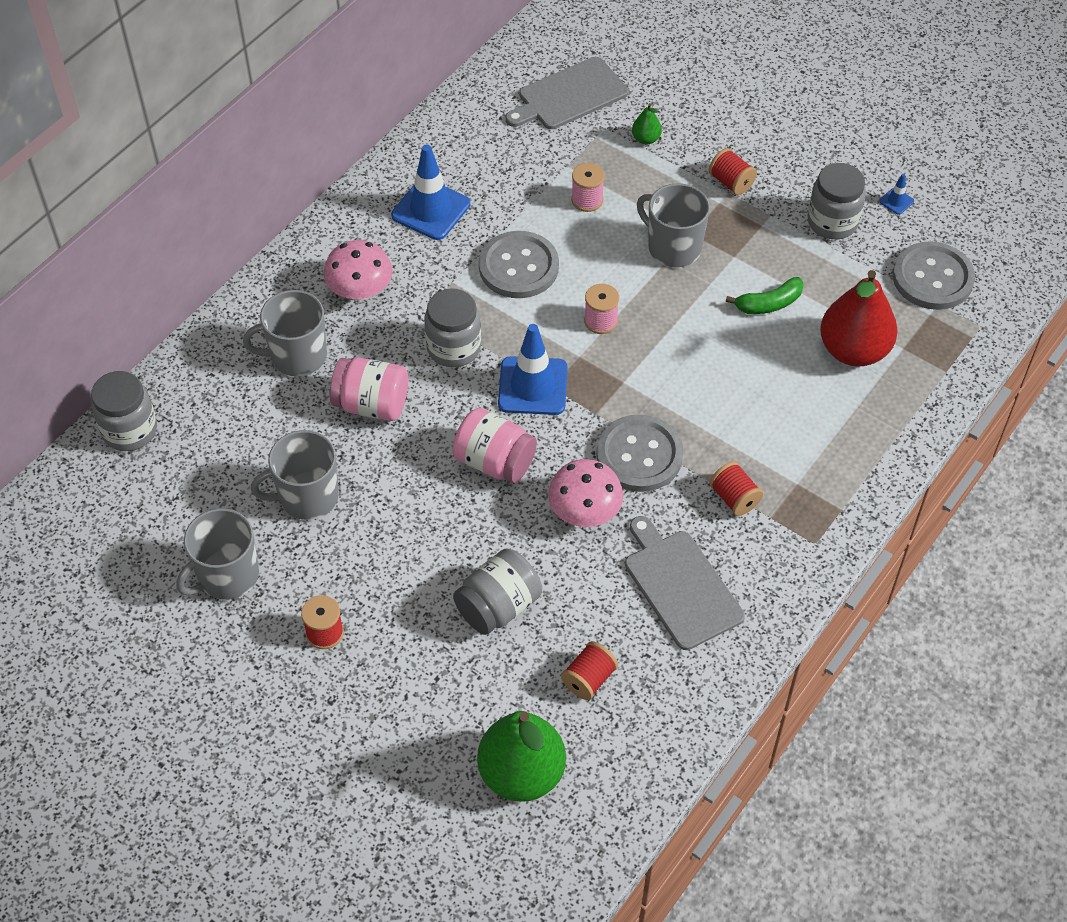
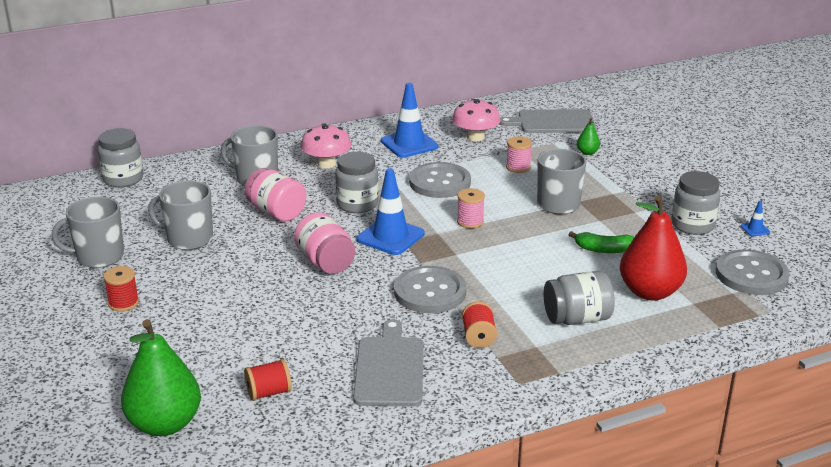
camera: 30 degrees right, 25 degrees down
(498, 606) = (249, 331): grey jar -> grey jar (577, 318)
(584, 511) = (361, 306): pink mushroom -> pink mushroom (475, 137)
(731, 182) = (631, 187): red spool -> none

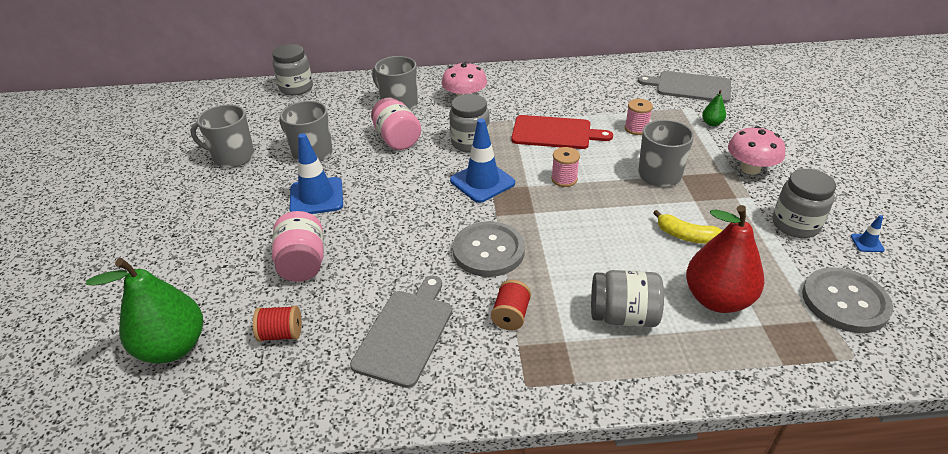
camera: 20 degrees right, 10 degrees up
(123, 303) = (222, 206): red spool -> none
(325, 262) = (410, 198): pink jar -> pink jar (303, 263)
(409, 144) = (546, 90): blue traffic cone -> blue traffic cone (316, 197)
(440, 182) = (555, 133): grey button -> red cutting board
(475, 137) = (609, 92): pink mushroom -> pink mushroom (750, 168)
(604, 249) = (686, 236): green banana -> yellow banana

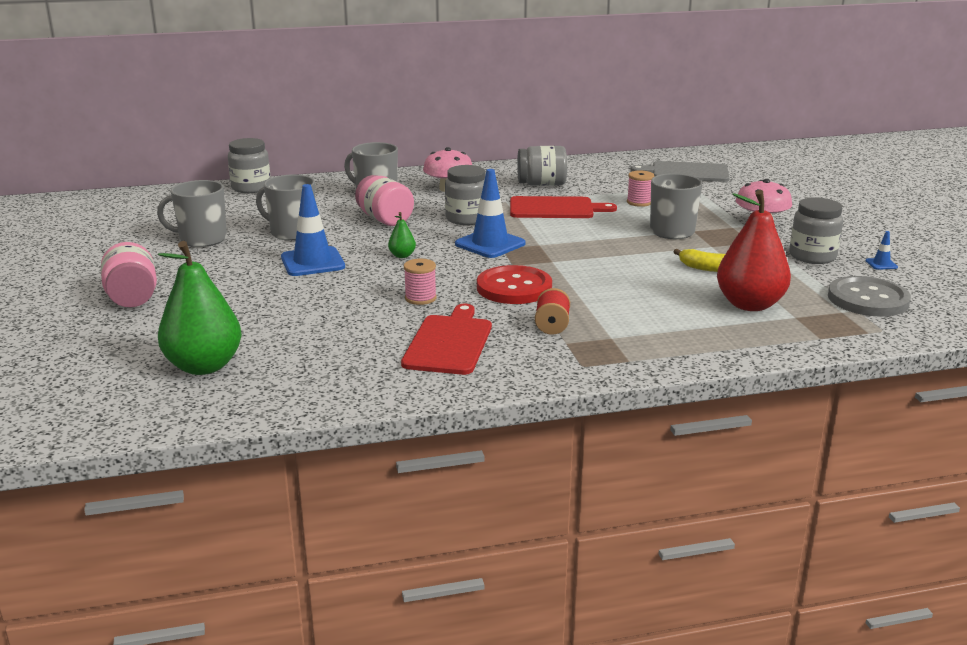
camera: 10 degrees left, 15 degrees down
(281, 334) = (318, 351): red spool -> none
(303, 263) = (319, 306): pink jar -> pink jar (132, 298)
(405, 333) = (449, 342): grey cutting board -> red cutting board
(488, 251) = (514, 288): grey button -> red button
(564, 179) = (575, 238): pink spool -> pink spool (420, 298)
(623, 316) = (663, 319): grey jar -> grey jar (541, 184)
(712, 123) = (715, 196): green pear -> green pear (402, 256)

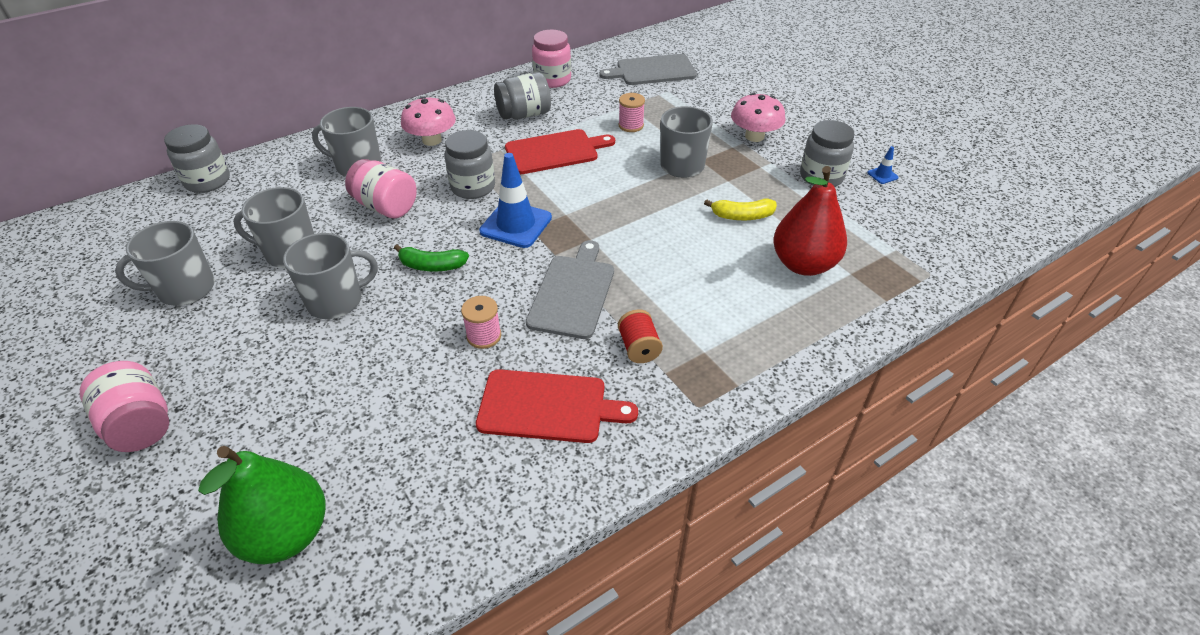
camera: 20 degrees left, 20 degrees up
(312, 262) = (336, 301): blue traffic cone -> grey mug
(402, 256) = (432, 266): green pear -> green banana
(449, 342) = (548, 406): red cutting board -> red cutting board turned 105 degrees clockwise
(514, 288) = (572, 293): red button -> grey cutting board
(583, 167) = (552, 80): none -> pink jar
(868, 299) = (897, 231): grey button -> none

